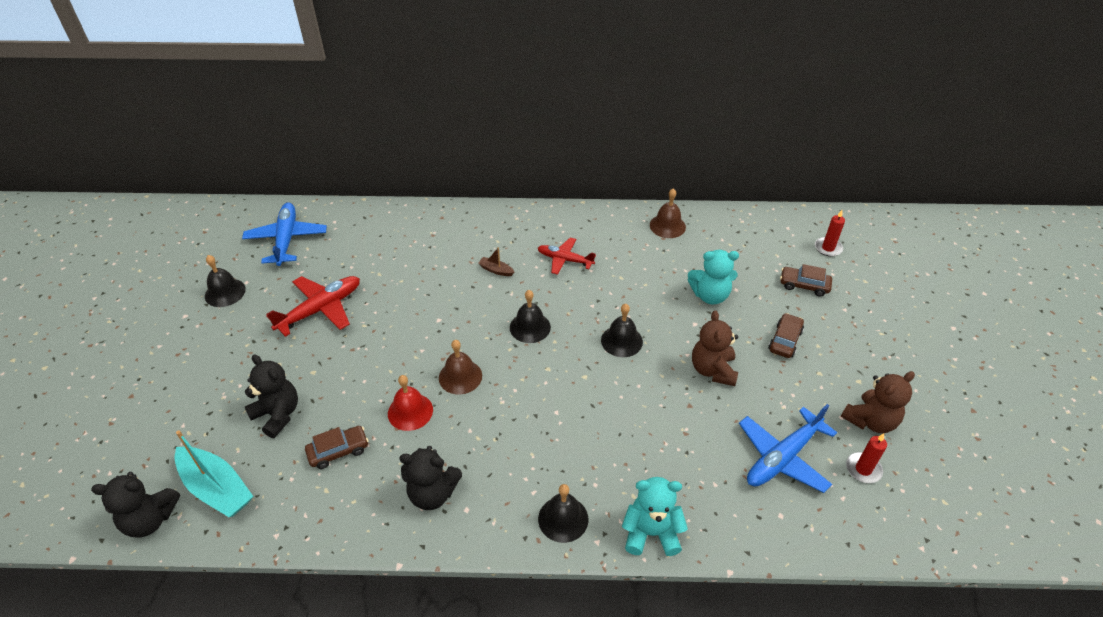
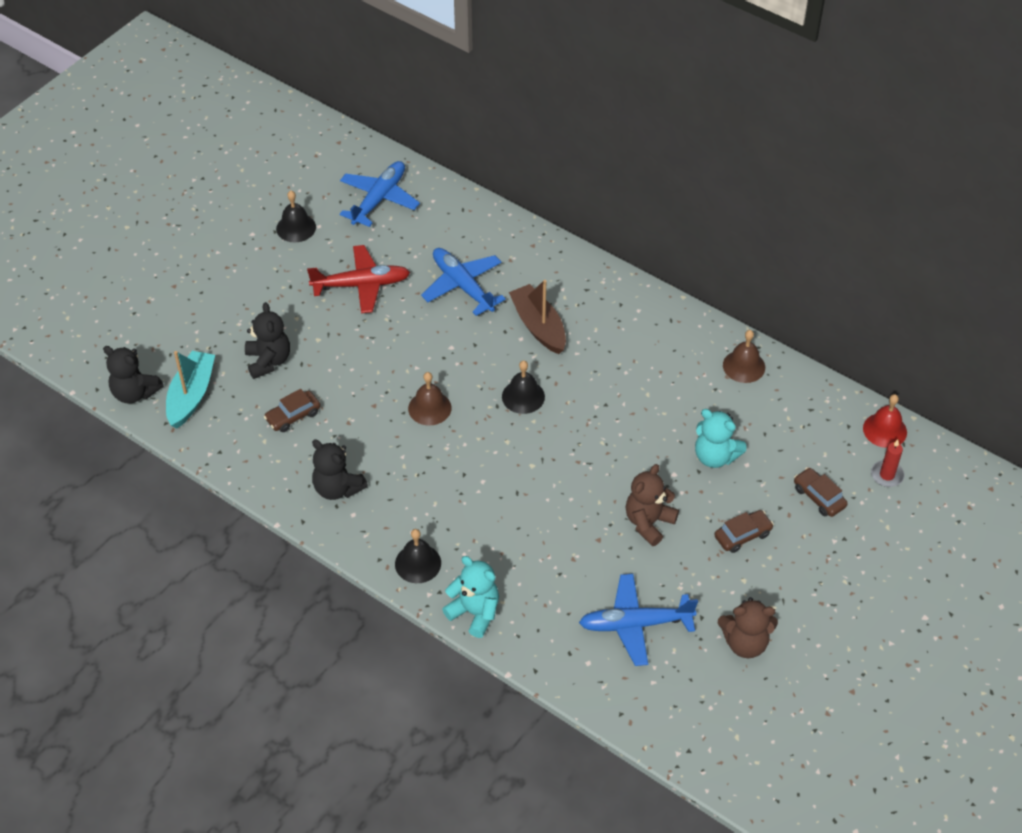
camera: 35 degrees right, 5 degrees up
(217, 488) = (191, 395): turquoise boat -> turquoise boat turned 150 degrees counterclockwise
(338, 451) = (293, 416): brown car -> brown car turned 135 degrees clockwise
(410, 270) = (463, 286): none -> blue plane
(410, 411) = (368, 415): red bell -> red bell (885, 430)
(496, 270) = (538, 326): brown boat -> brown boat, size x2.16
(565, 260) = (610, 349): red plane -> none
(621, 341) = (592, 453): black bell -> none
(863, 469) = (694, 673): red candle -> none

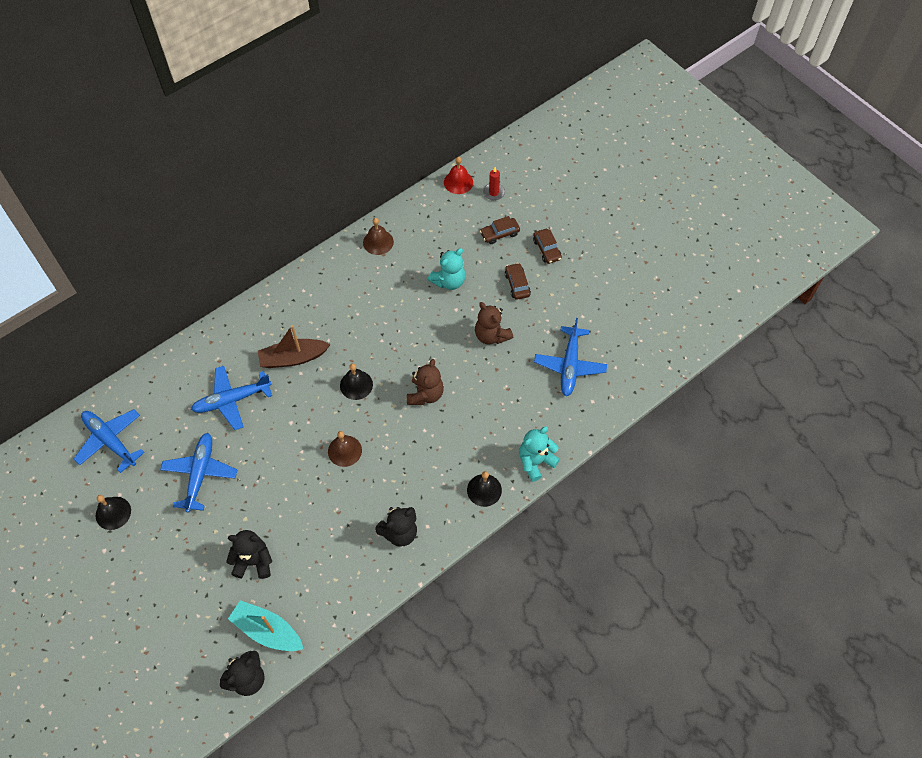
camera: 75 degrees left, 10 degrees up
(293, 416) = (318, 552): brown car -> brown car (547, 249)
(361, 285) = (200, 474): red plane -> blue plane
(745, 643) = (598, 307): brown teddy bear -> brown teddy bear (425, 394)

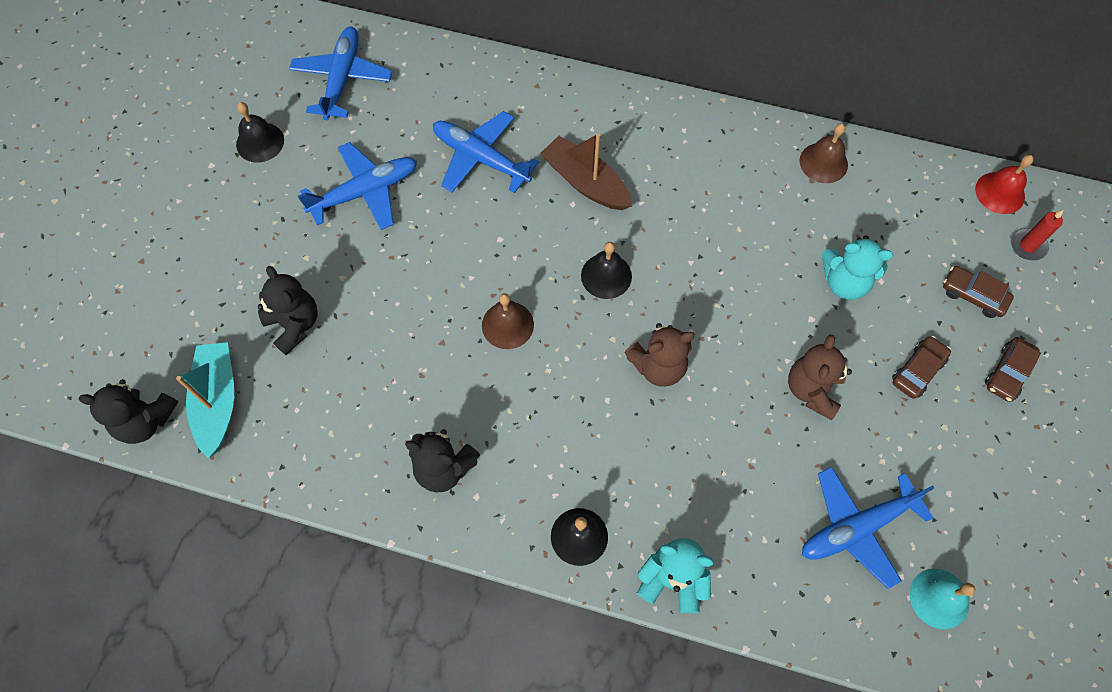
camera: 55 degrees right, 5 degrees up
(624, 356) = (939, 598): none -> turquoise bell

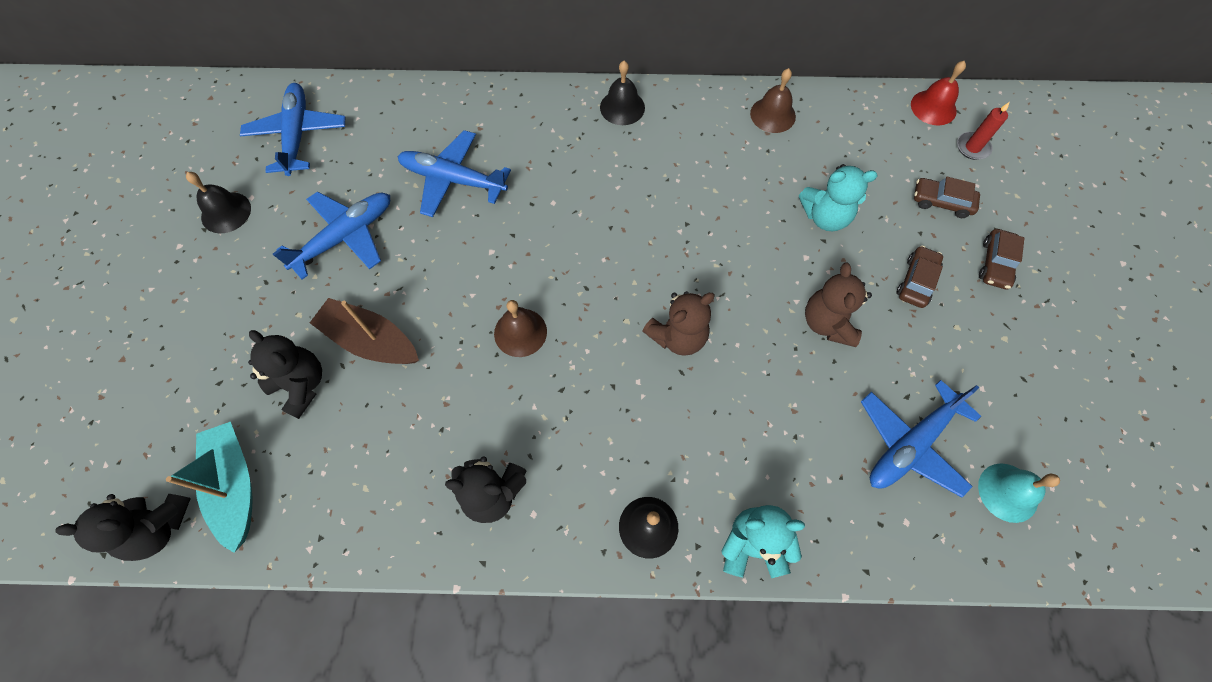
camera: 15 degrees left, 0 degrees up
(585, 182) = (560, 180): brown boat -> brown boat (370, 341)
(606, 276) = (603, 262): black bell -> black bell (622, 107)

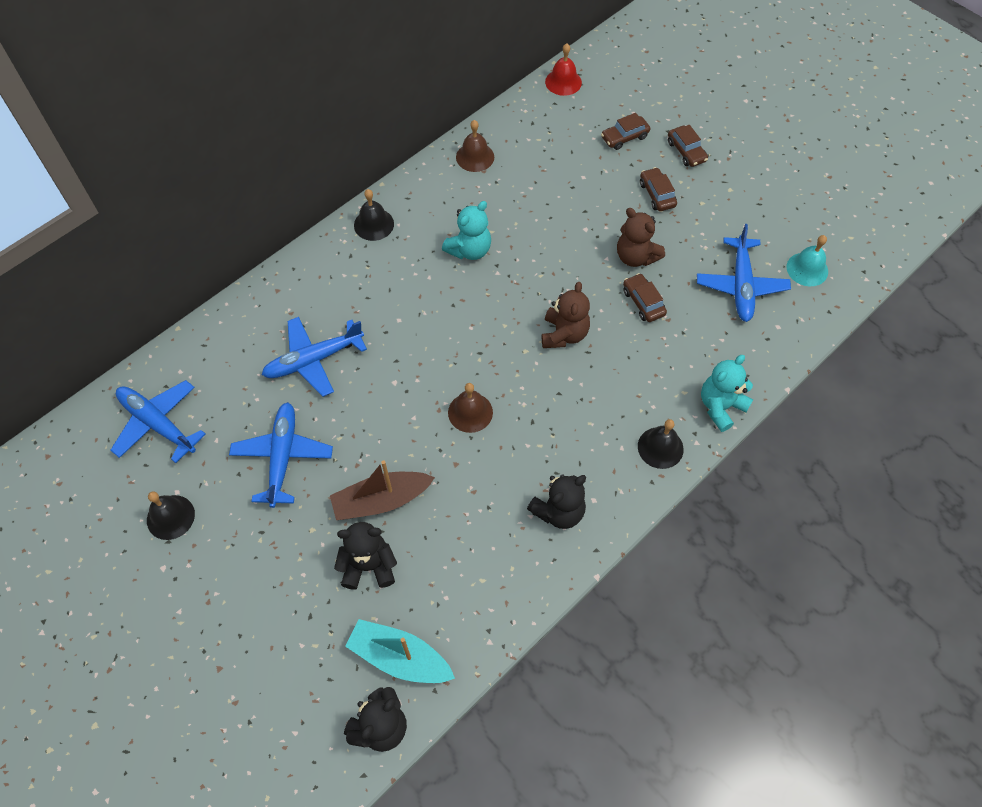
camera: 45 degrees left, 5 degrees down
(787, 372) = (643, 302): none -> brown car
(825, 216) = (571, 196): turquoise teddy bear -> turquoise teddy bear (469, 250)
(972, 147) = (609, 91): red candle -> none

